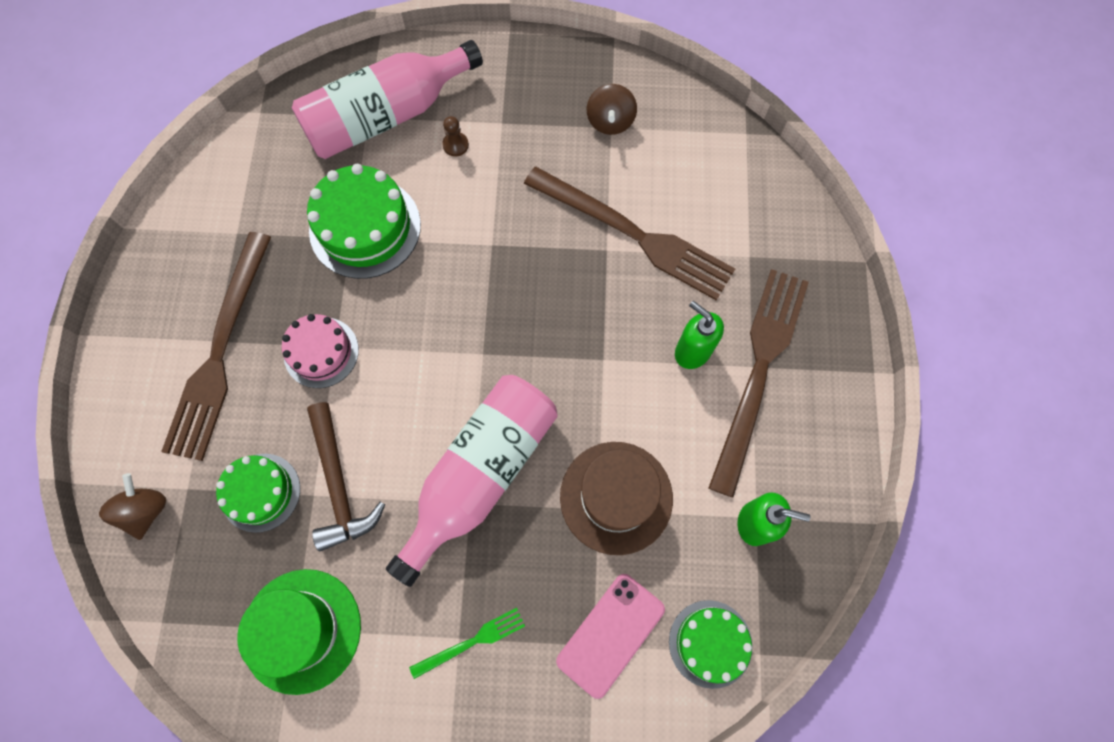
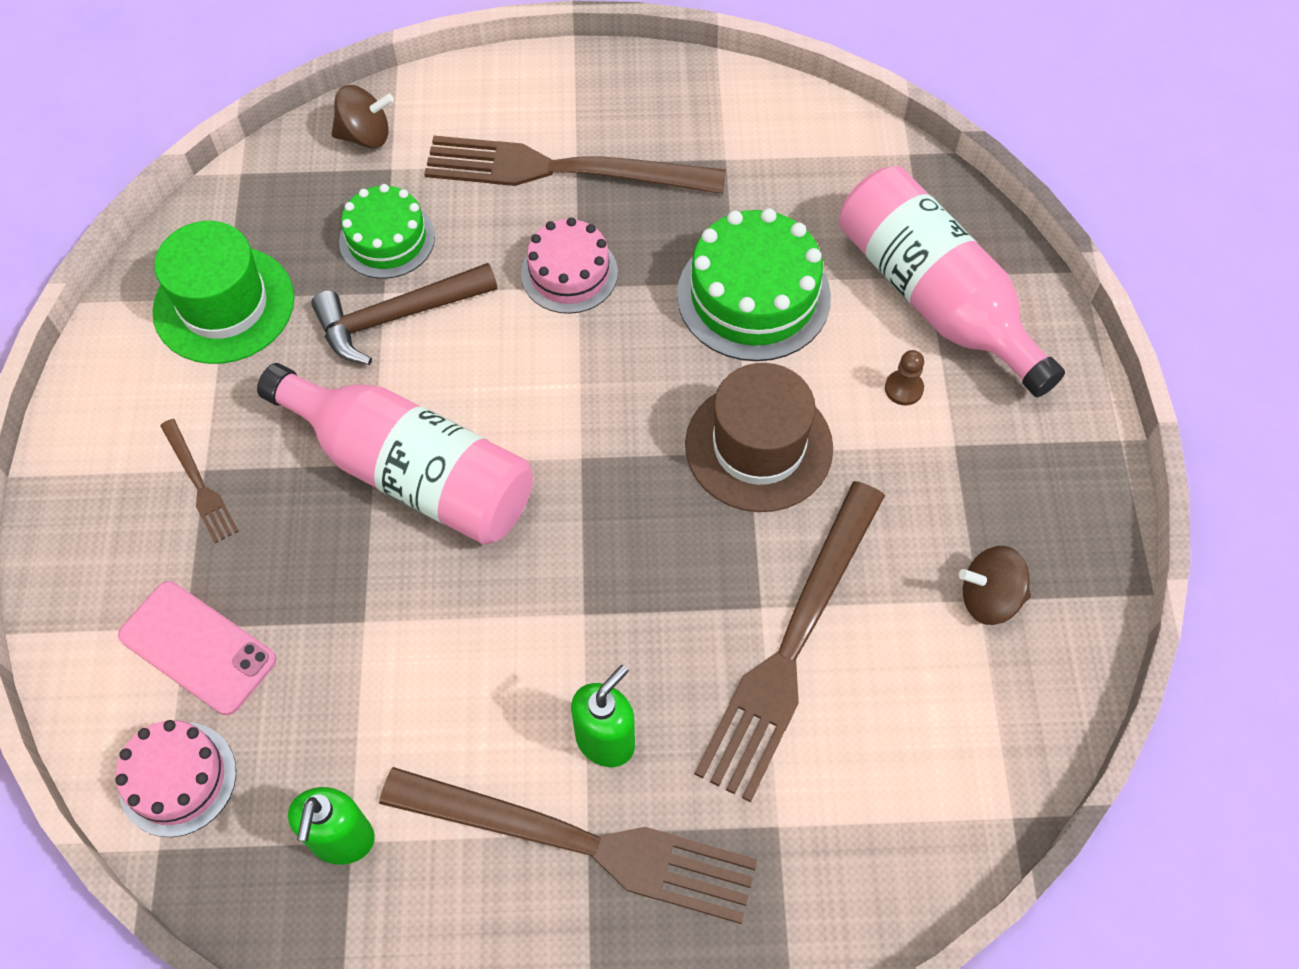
camera: 85 degrees right, 10 degrees down
(471, 642) = (198, 483): green fork -> brown fork
(616, 497) = (381, 643): brown hat -> brown hat (758, 446)
(710, 643) = (177, 779): green cake -> pink cake

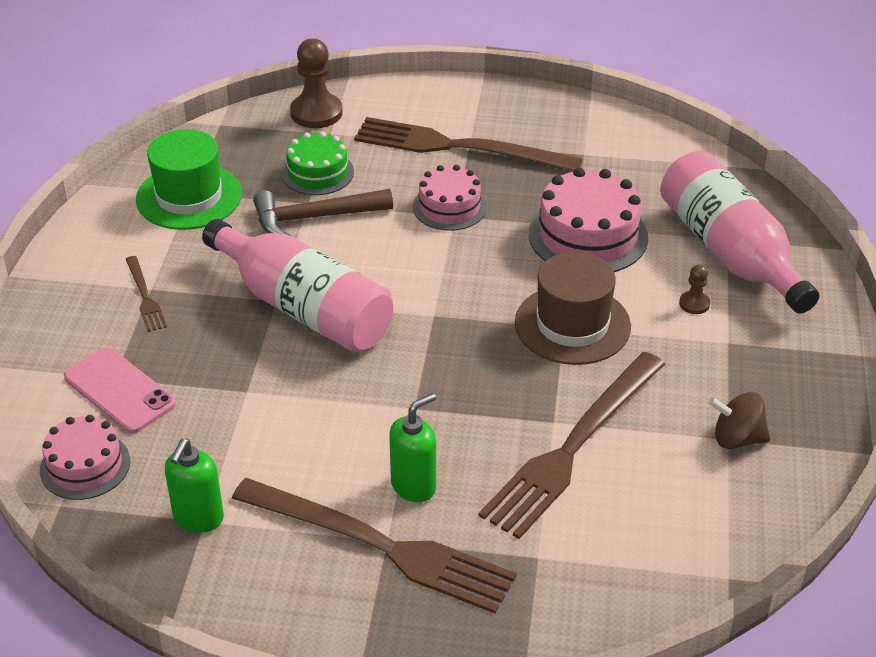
camera: 10 degrees right, 20 degrees down
(366, 136) = (316, 113): brown spinning top -> brown pawn
(753, 296) = (588, 236): green cake -> pink cake

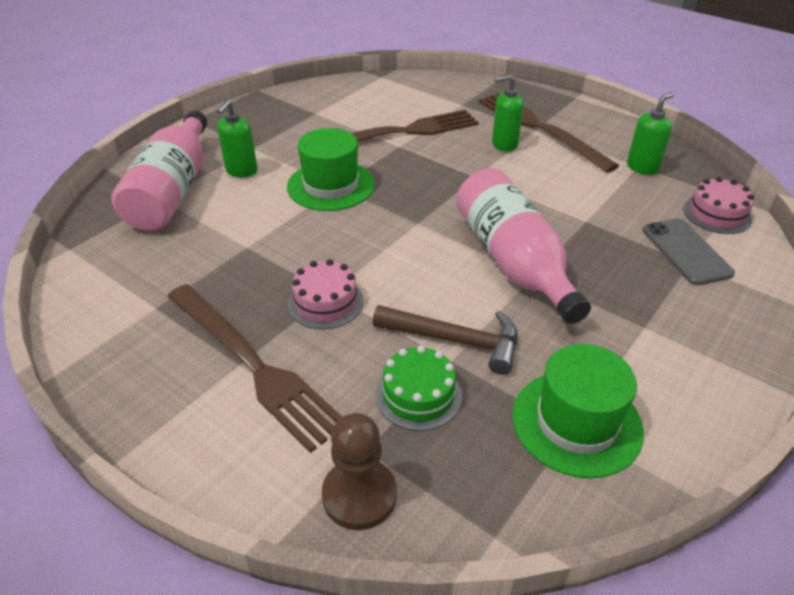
camera: 150 degrees left, 0 degrees up
(119, 391) = (686, 251): pink phone -> grey phone
(144, 296) = (652, 321): brown fork -> none
(572, 325) = (331, 185): brown hat -> green hat
(588, 236) = (248, 236): pink cake -> none
(694, 304) = (241, 171): brown pawn -> green soap dispenser
(737, 438) = (311, 111): brown spinning top -> none

